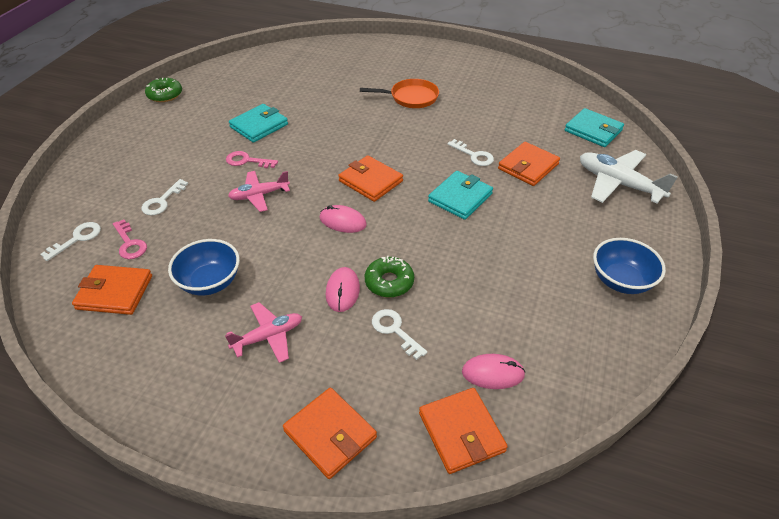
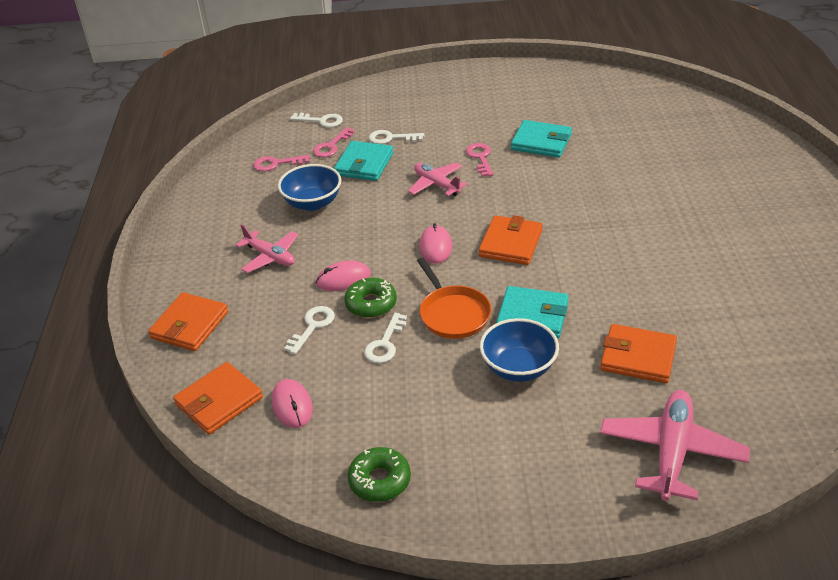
camera: 70 degrees right, 5 degrees down
(114, 292) = (276, 164): orange wallet -> pink key
(165, 95) = (540, 72): green donut -> green donut (379, 480)
(411, 97) = (695, 221): orange pan -> orange pan (453, 314)
(474, 155) = (621, 305): white key -> white key (385, 343)
(593, 130) = (781, 404): turquoise wallet -> turquoise wallet (364, 164)
(618, 184) = (671, 452): white plane -> pink plane
(621, 281) = (478, 483): blue bowl -> blue bowl (518, 368)

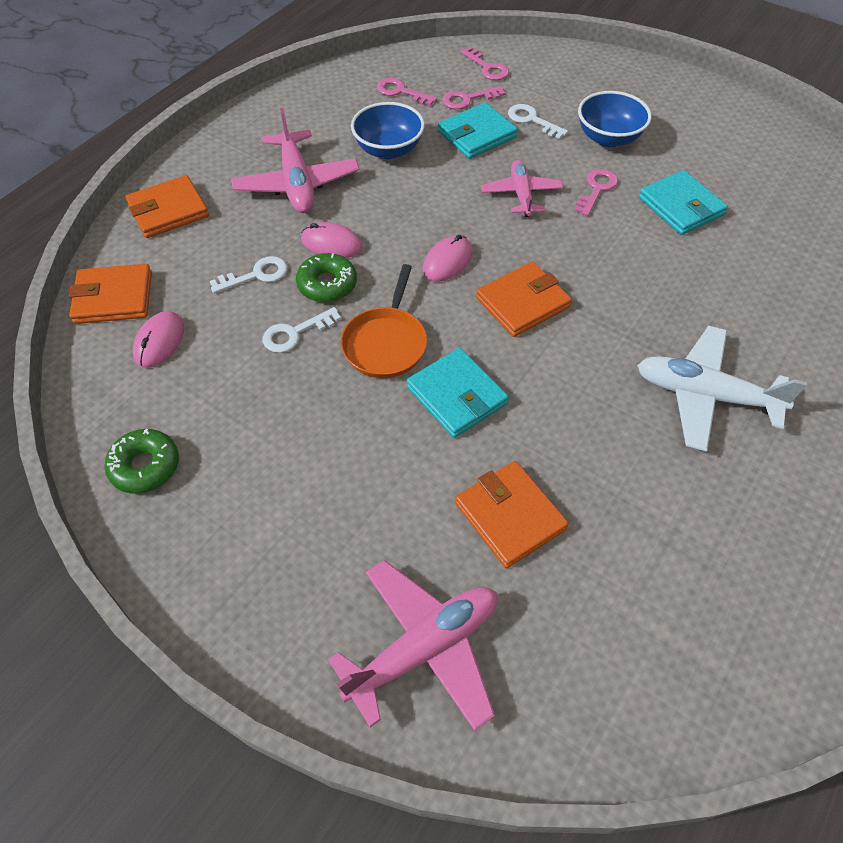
camera: 35 degrees right, 15 degrees up
(270, 256) = (297, 183): pink plane -> pink plane, size x1.56
(321, 121) = (487, 68): white key -> pink key
(518, 368) = (381, 442): blue bowl -> blue bowl (608, 138)
(668, 233) = (705, 395): none -> white plane

